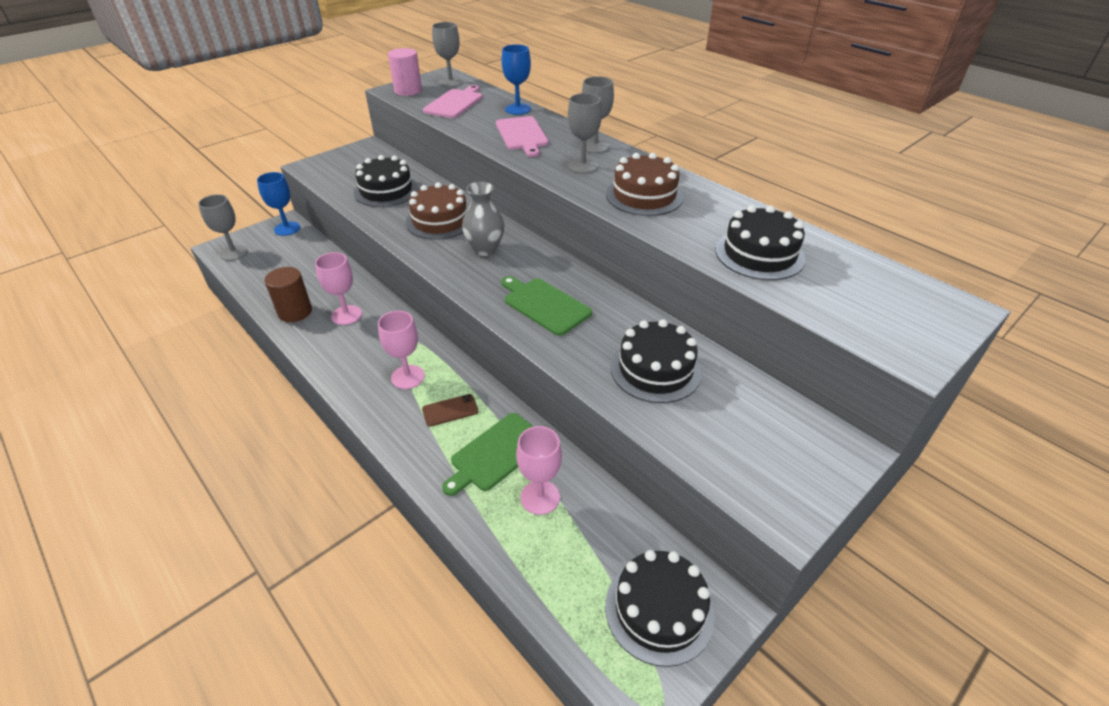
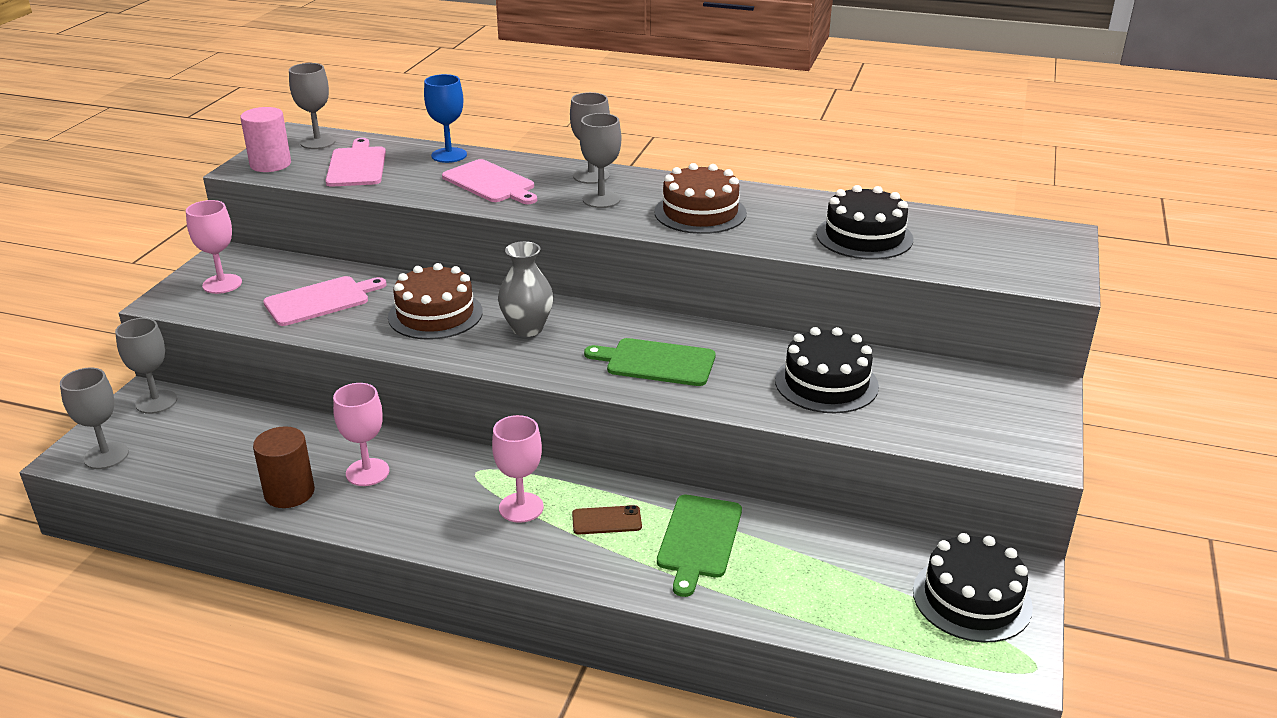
camera: 30 degrees left, 10 degrees down
(287, 228) = (156, 402): blue goblet -> grey goblet
(386, 190) = (321, 300): black cake -> pink cutting board
(450, 410) = (606, 520): brown phone -> brown phone turned 45 degrees clockwise
(540, 497) = (781, 559): pink goblet -> pink goblet (222, 284)

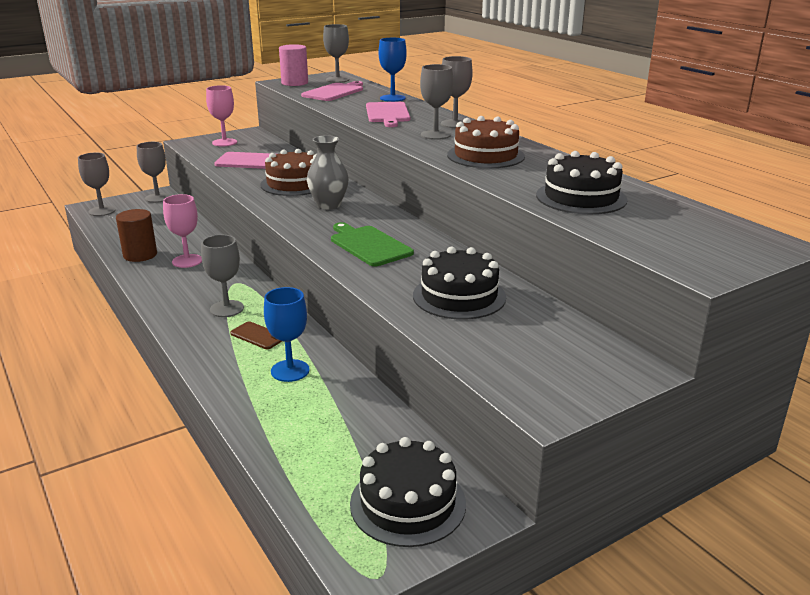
camera: 40 degrees right, 5 degrees down
(521, 507) = (227, 309): pink goblet -> grey goblet
(699, 539) = (290, 371): green cutting board -> blue goblet

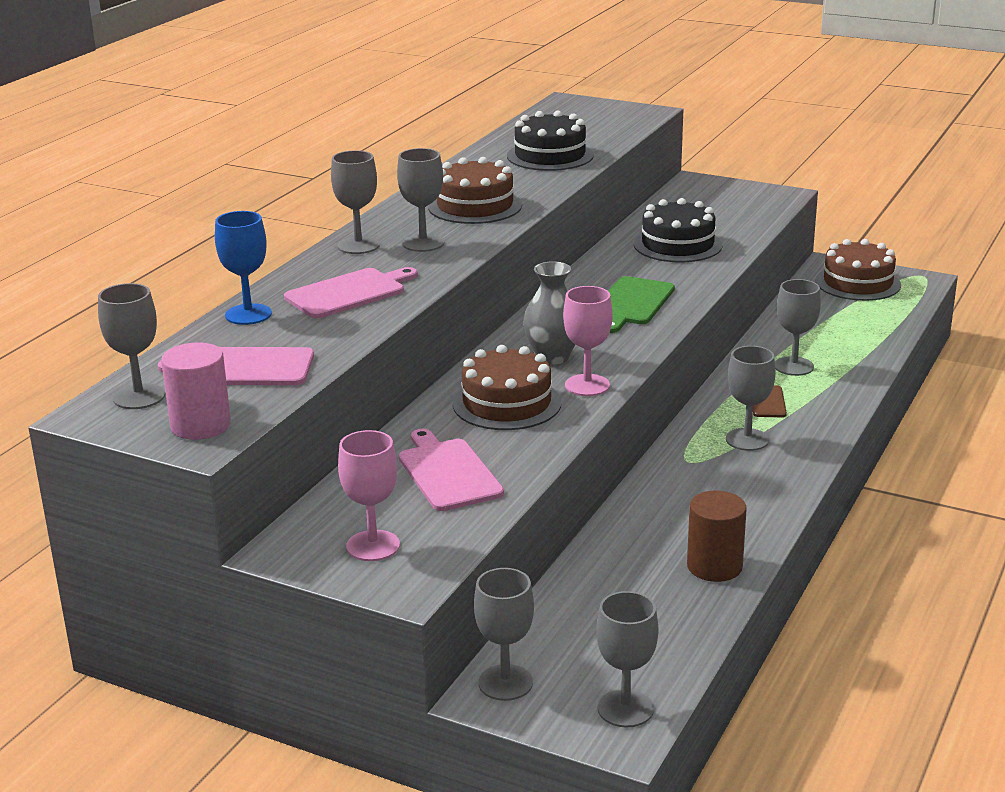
camera: 120 degrees left, 0 degrees up
(187, 261) = (682, 521): pink goblet -> pink goblet (587, 385)
(290, 371) = (793, 366): blue goblet -> grey goblet
(408, 503) = (858, 283): black cake -> brown cake

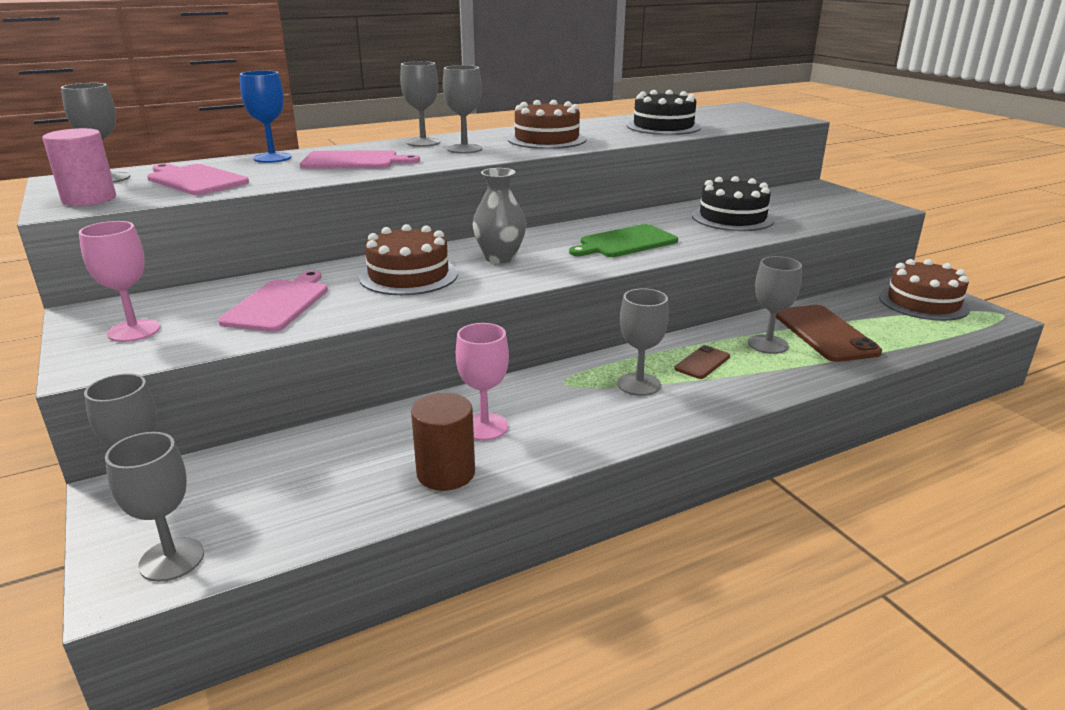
camera: 35 degrees right, 0 degrees up
(587, 385) = (487, 282): pink goblet -> pink goblet (484, 427)
(822, 340) = (825, 334): none -> brown phone

